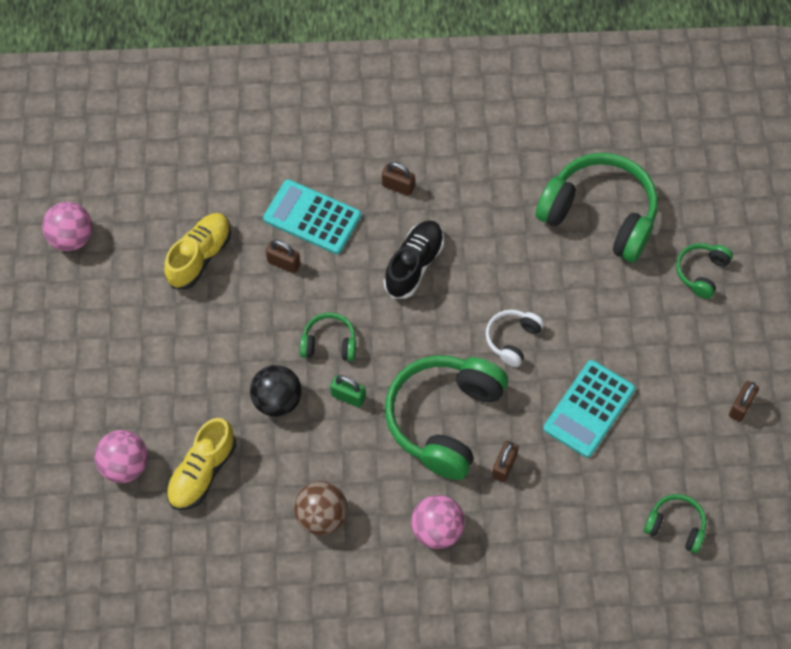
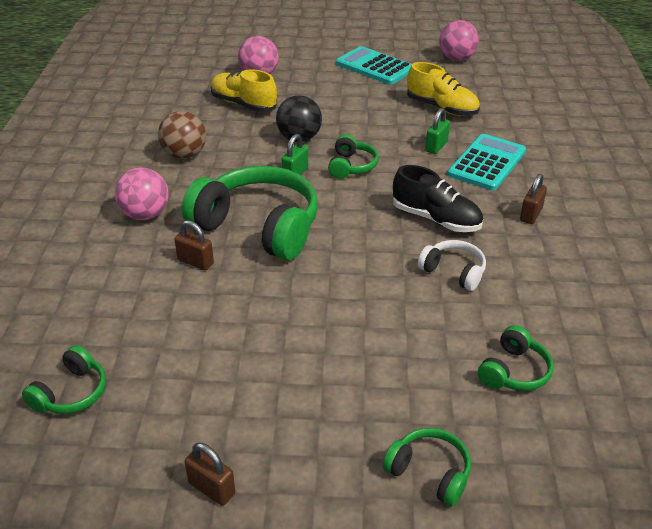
camera: 95 degrees right, 25 degrees down
(284, 263) = (436, 146): brown padlock -> green padlock
(512, 339) = (342, 280): white headphones -> white headphones (453, 272)
(589, 409) = (245, 333): turquoise calculator -> turquoise calculator (375, 67)
(599, 215) = (514, 371): green headphones -> green headphones, size x0.48

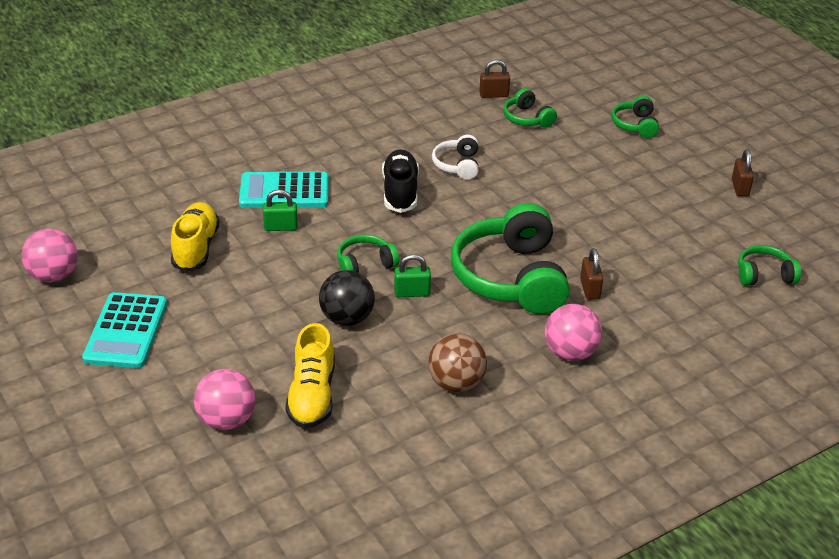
camera: 125 degrees left, 0 degrees up
(514, 371) = (527, 118): green headphones -> green headphones turned 120 degrees counterclockwise
(531, 215) = (346, 151): brown padlock -> brown padlock (494, 95)

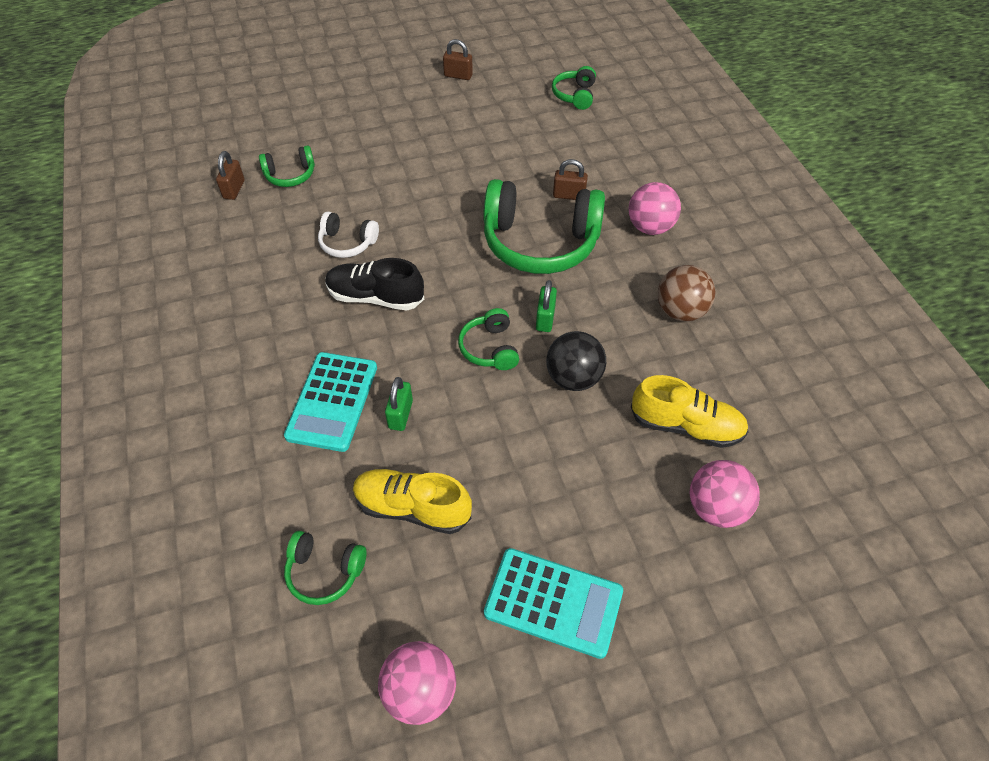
camera: 75 degrees left, 15 degrees up
(635, 125) = (339, 108): green headphones -> green headphones (325, 571)

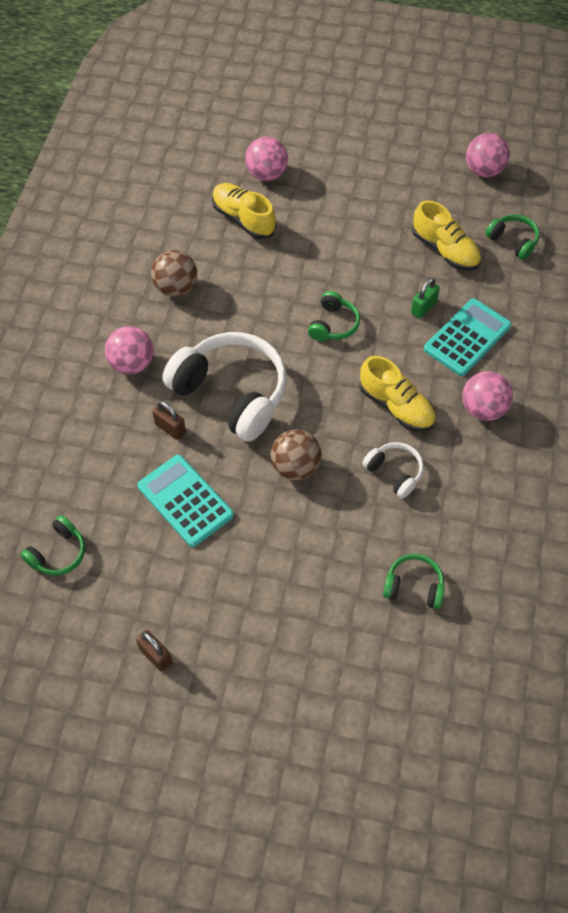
camera: 150 degrees left, 5 degrees up
(234, 189) = (477, 594): brown padlock -> none
(283, 332) = (483, 409): none -> pink ball
(375, 297) = (396, 406): black shoe -> yellow shoe
(439, 212) = (295, 467): none -> brown ball
(540, 242) = (231, 393): green headphones -> white headphones
(545, 319) = (277, 327): green padlock -> none
(553, 602) = (391, 174): turquoise calculator -> turquoise calculator (185, 501)
(573, 378) = (290, 278): black ball -> none

